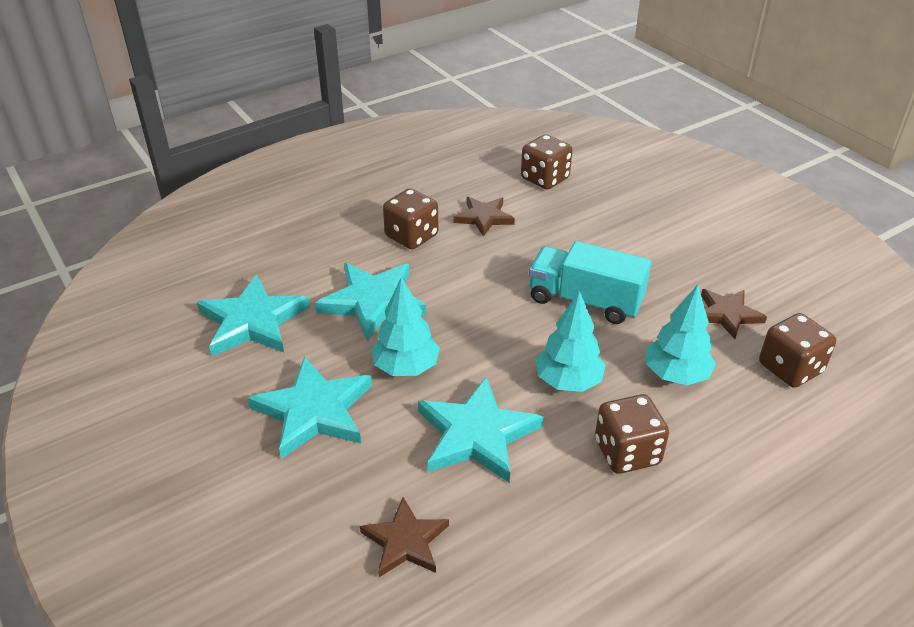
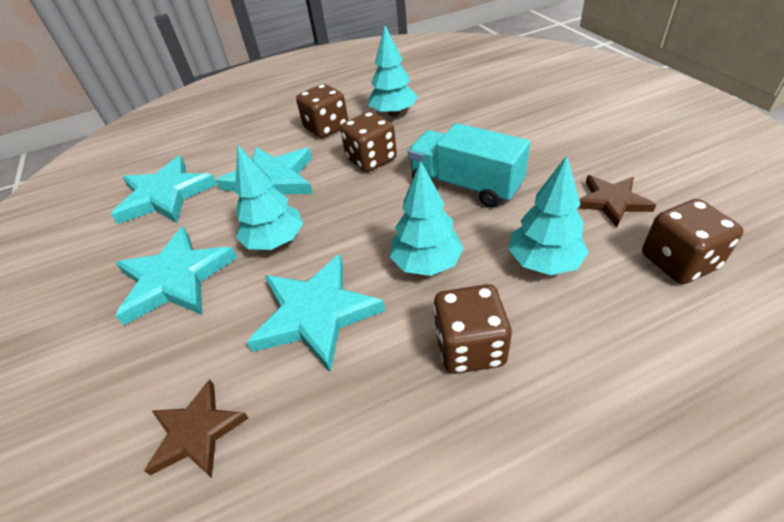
camera: 15 degrees right, 5 degrees up
(484, 218) = (394, 113): brown star -> turquoise tree
(545, 179) = (457, 82): brown dice -> brown dice (371, 159)

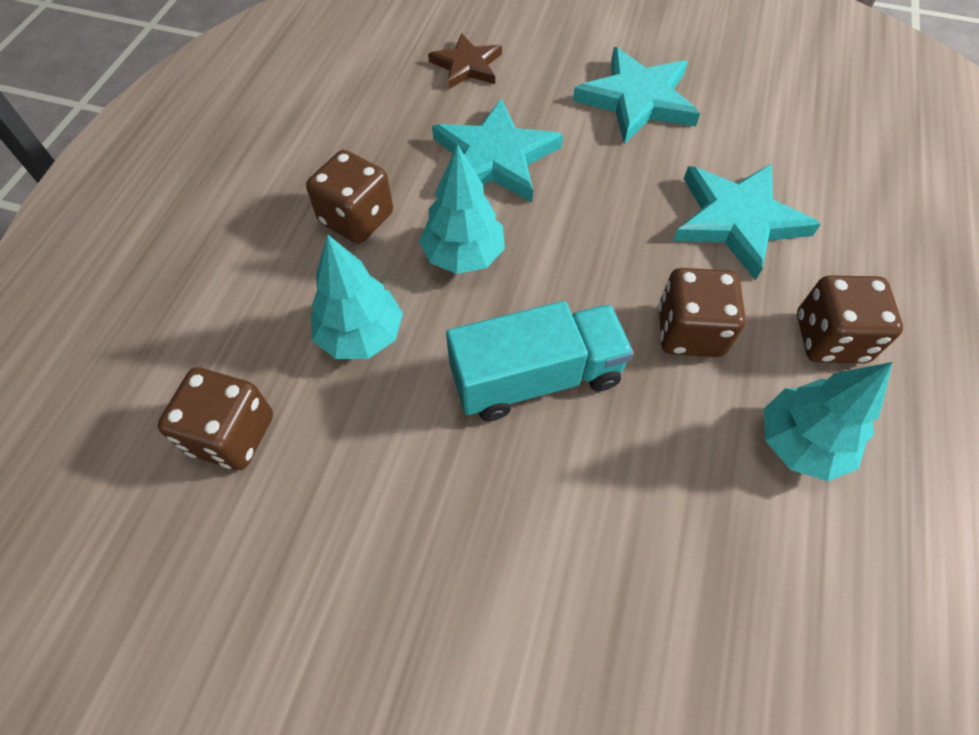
camera: 125 degrees right, 15 degrees up
(165, 195) = (798, 133): turquoise star -> none
(275, 241) = (619, 176): turquoise tree -> none
(611, 202) = (348, 481): brown star -> none

